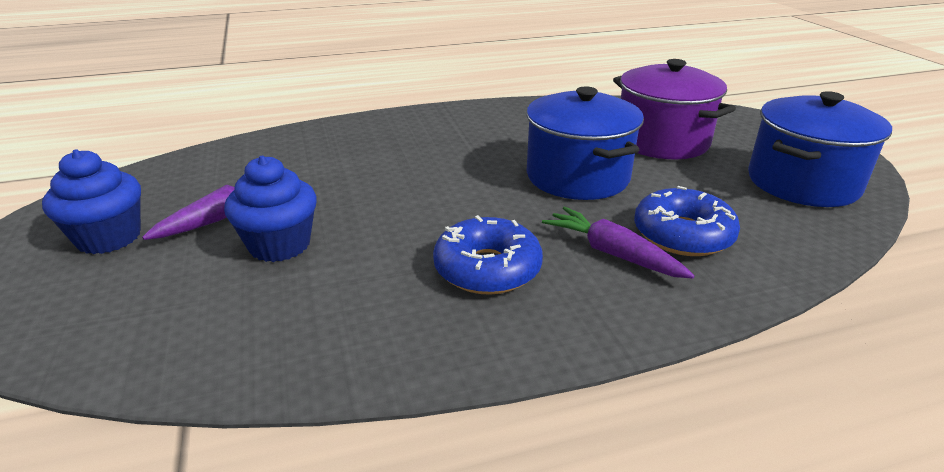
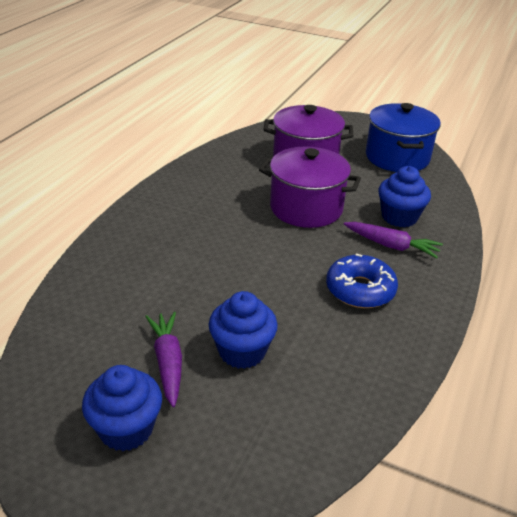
camera: 50 degrees left, 5 degrees up
(577, 176) = (306, 208): blue pot -> purple pot
(613, 253) = (391, 246): purple carrot -> purple carrot turned 150 degrees counterclockwise
(682, 235) = (399, 217): blue donut -> blue cupcake

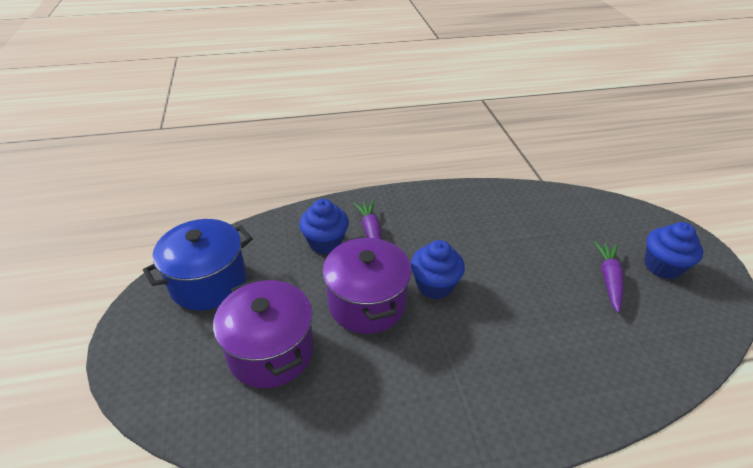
camera: 125 degrees left, 5 degrees up
(168, 362) = (609, 279): purple carrot -> purple carrot turned 150 degrees clockwise
(242, 351) = (556, 253): blue cupcake -> blue cupcake (434, 285)
(360, 290) = (438, 229): blue donut -> none

